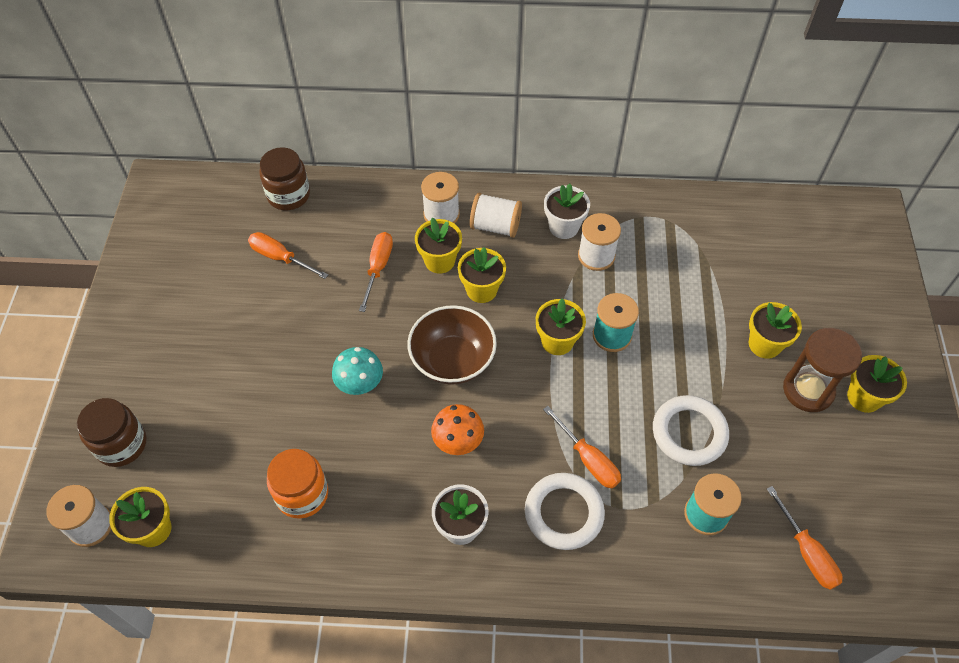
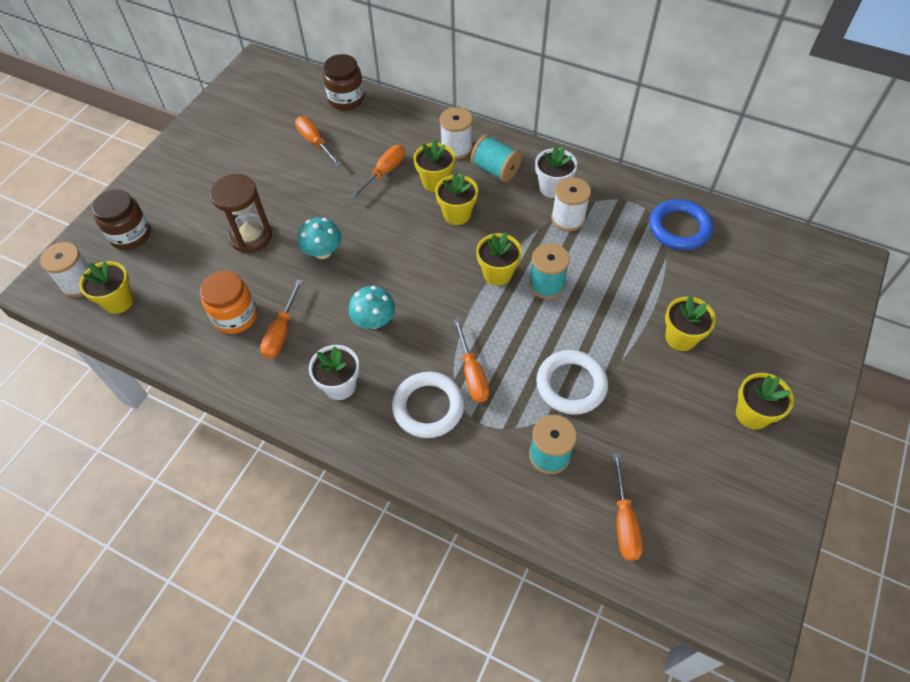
camera: 25 degrees right, 0 degrees up
(364, 492) = (281, 332): none -> orange screwdriver
(452, 360) = (404, 259): brown bowl -> none
(458, 441) = (374, 321): orange mushroom -> turquoise mushroom
(495, 226) = (495, 170): white spool -> turquoise spool
(707, 229) = (679, 228): none -> blue ring
(808, 390) = (701, 389): brown hourglass -> brown hourglass (251, 236)

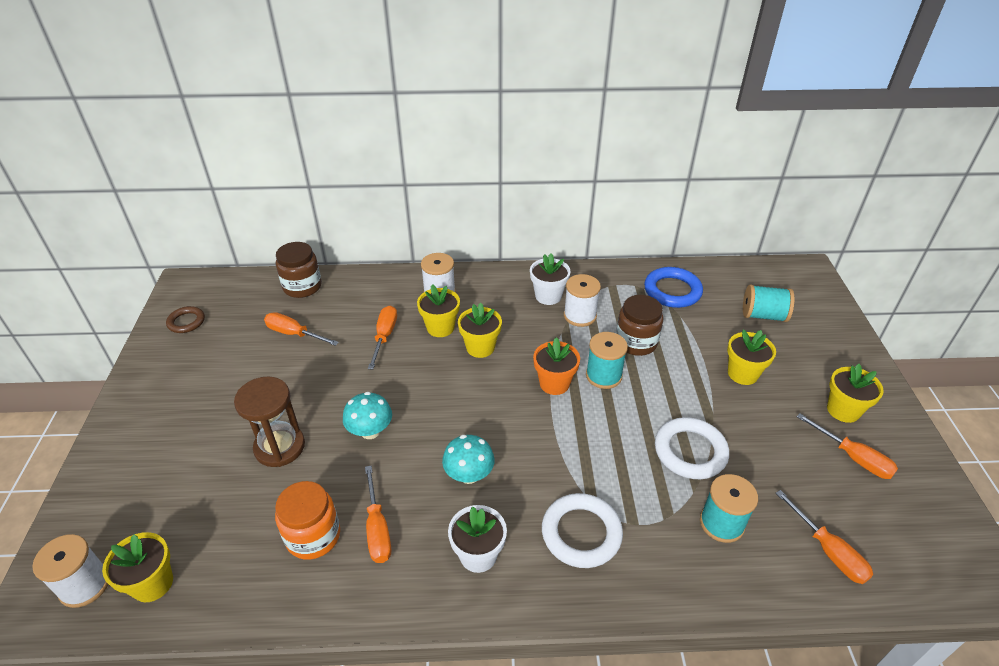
camera: 30 degrees left, 15 degrees down
(131, 235) = (127, 503): brown jar -> brown jar (636, 342)
(241, 100) = (186, 322): none -> brown ring
(472, 373) = (598, 481): orange screwdriver -> orange screwdriver (853, 457)
(495, 170) = (488, 299): turquoise spool -> turquoise spool (763, 315)
(497, 273) = (554, 383): yellow flower pot -> orange flower pot

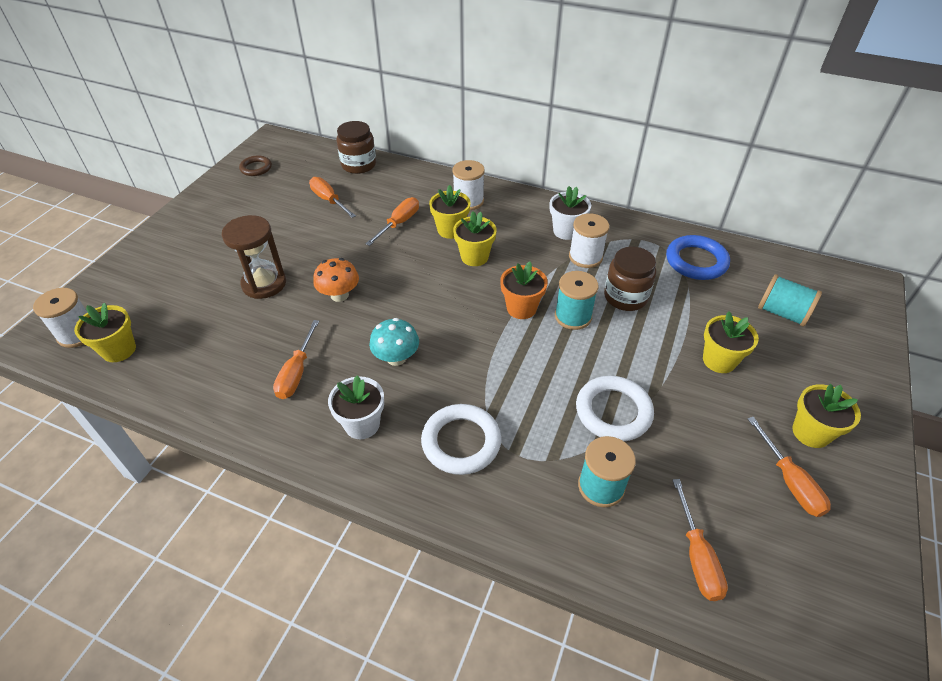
camera: 25 degrees right, 5 degrees up
(313, 536) = (246, 359): orange jar -> none
(370, 431) = (339, 295): turquoise mushroom -> orange mushroom

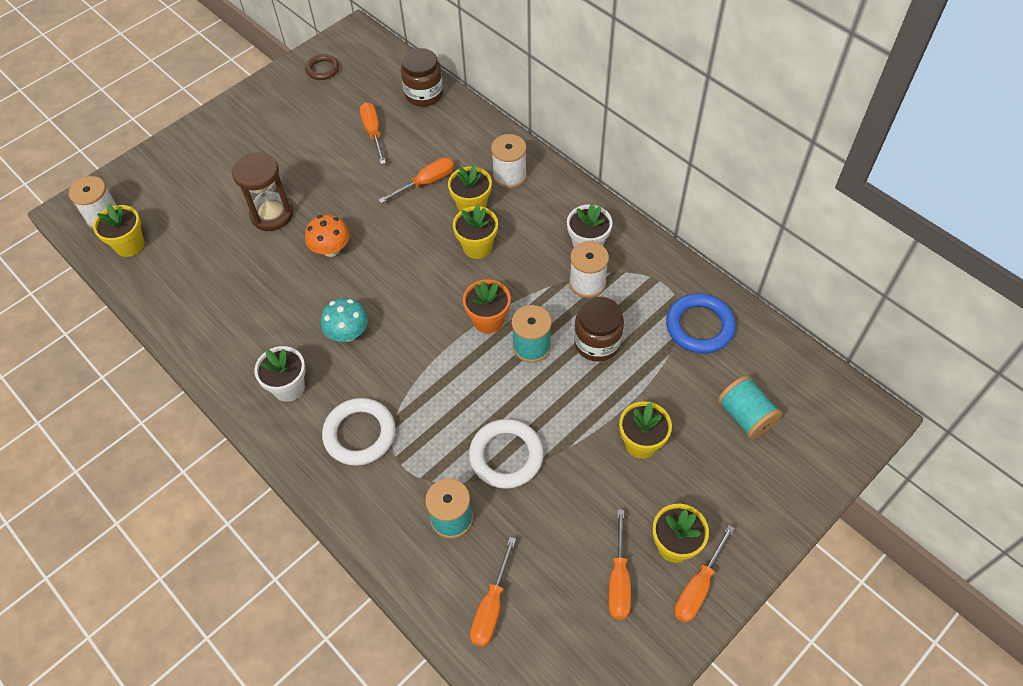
camera: 25 degrees right, 10 degrees up
(297, 372) = (259, 318): orange screwdriver -> orange screwdriver (698, 587)

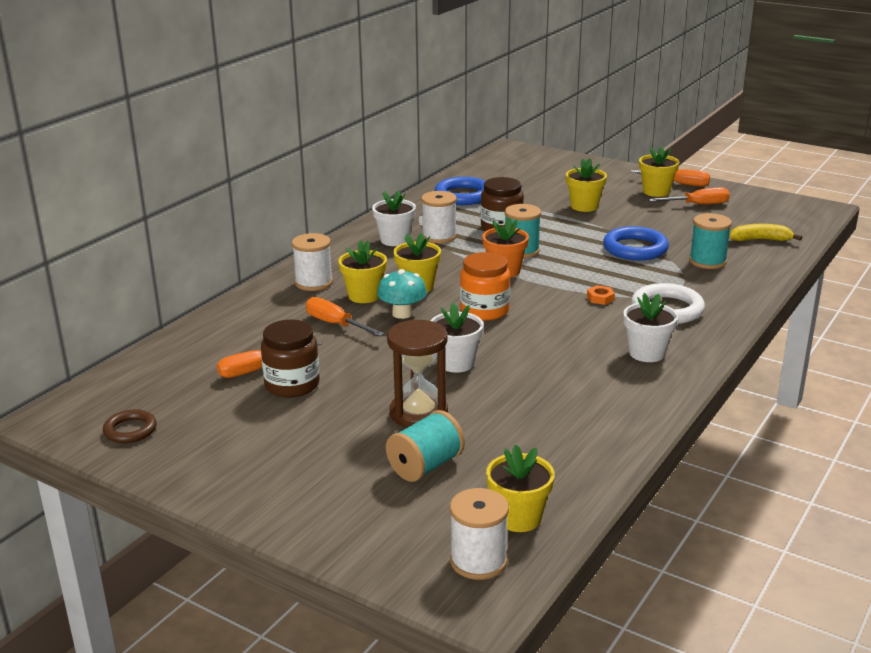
camera: 105 degrees left, 30 degrees down
(331, 249) = (456, 363): orange mushroom -> white flower pot
(348, 333) = (561, 334): turquoise mushroom -> turquoise mushroom (402, 313)
(403, 384) = (600, 298): none -> orange nut
(412, 287) = (484, 310): none -> orange jar
(424, 94) = (184, 347): brown jar -> brown jar (292, 385)
(491, 607) = (760, 240): orange screwdriver -> yellow banana
(506, 456) = (635, 248): white ring -> blue ring
(745, 416) = (536, 179): turquoise spool -> turquoise spool (425, 466)

